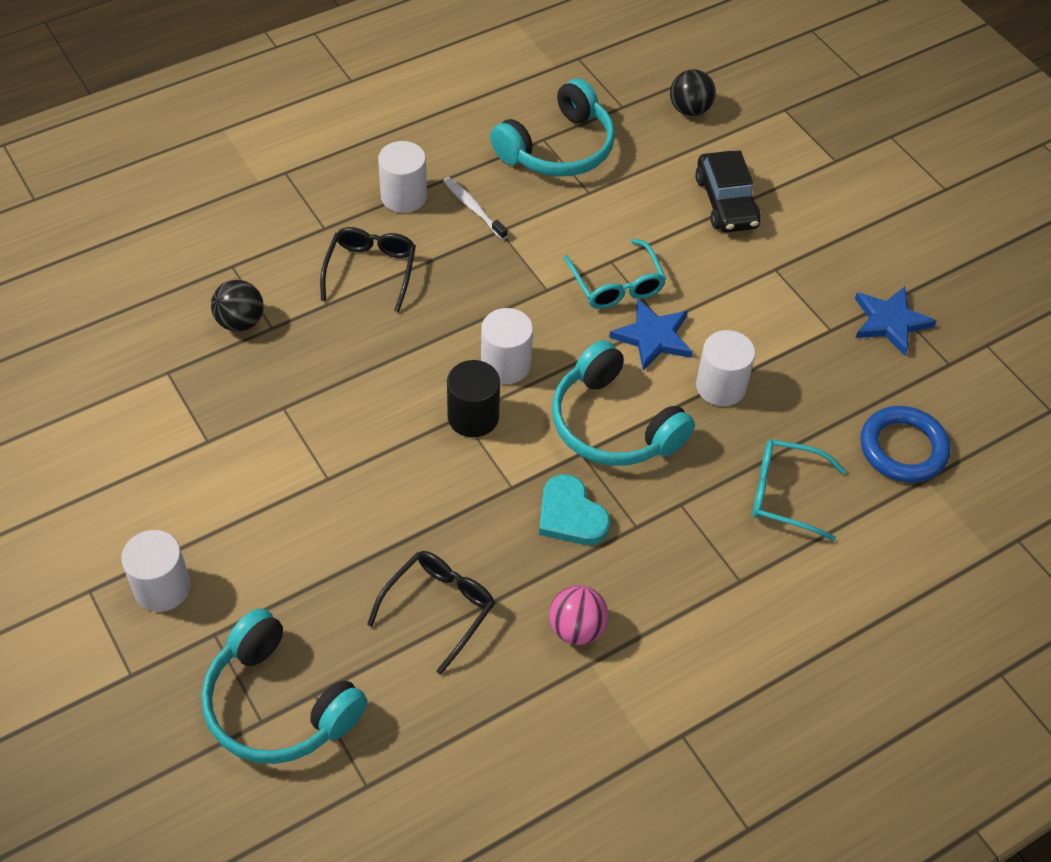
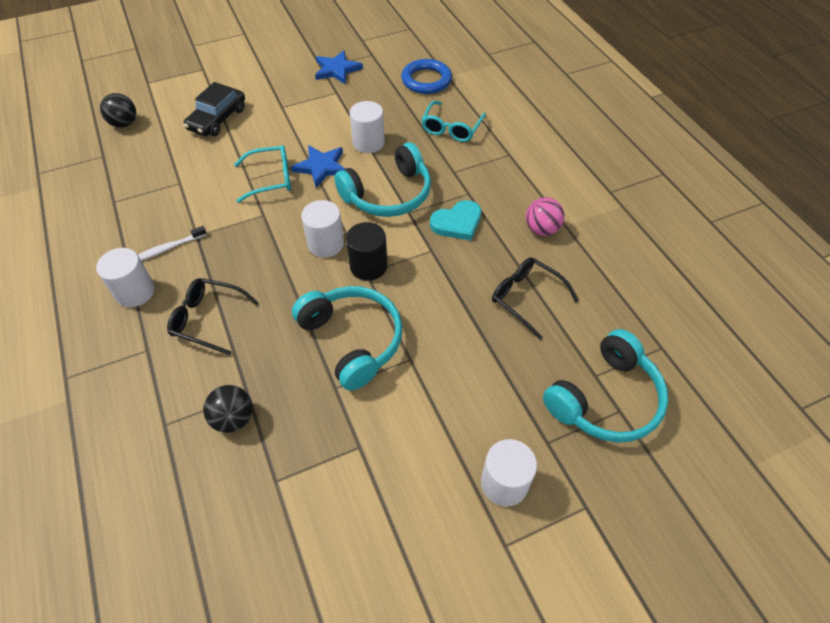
camera: 80 degrees left, 0 degrees up
(558, 148) = (127, 194): turquoise headphones -> turquoise headphones (352, 340)
(726, 202) = (217, 119): black car -> black car turned 120 degrees clockwise

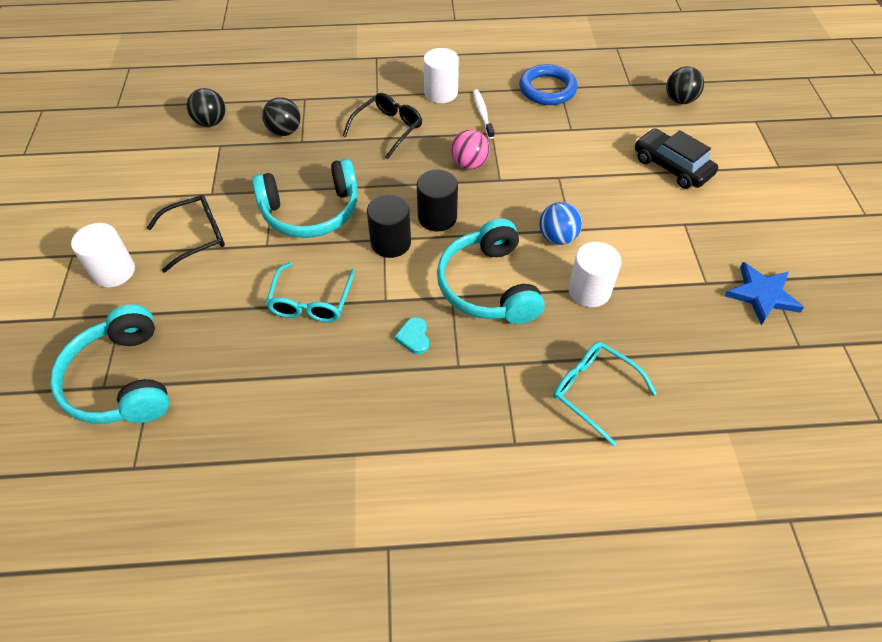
camera: 110 degrees right, 0 degrees up
(233, 516) = (211, 122): none -> black ball
(271, 179) = (552, 194): turquoise glasses -> turquoise glasses (311, 302)
(321, 167) = (557, 237): blue star -> blue ball
(325, 244) = (437, 217): white cylinder -> black cylinder
(426, 80) = (719, 397): blue ring -> blue ring (547, 89)
(457, 223) = (414, 337): turquoise heart -> turquoise heart, size x0.60
(526, 298) = (275, 362): black glasses -> black glasses (197, 236)
(541, 229) = (362, 422): pink ball -> pink ball (469, 164)

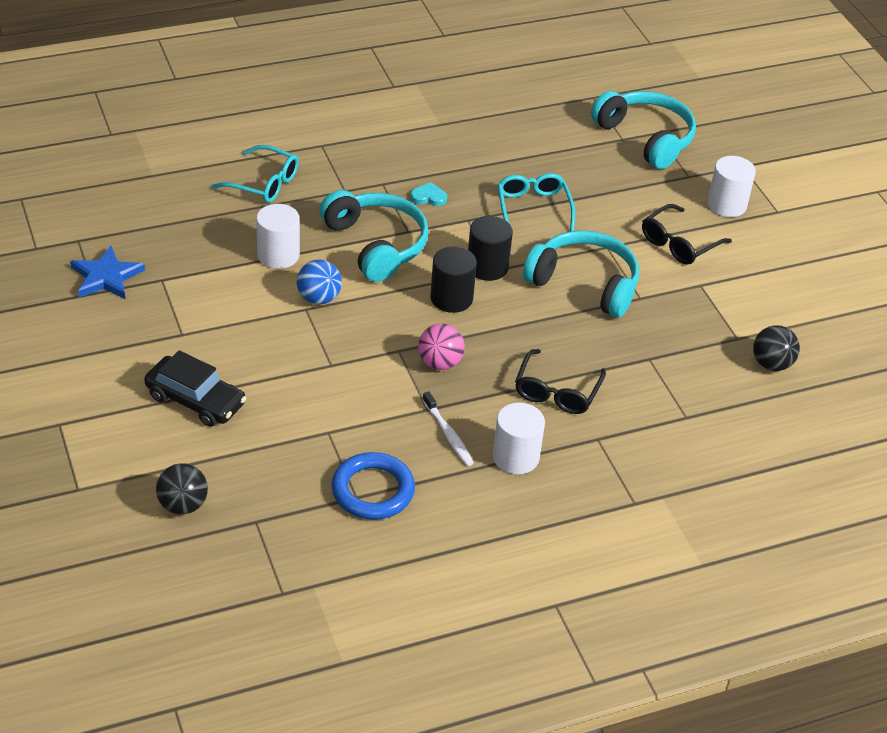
camera: 160 degrees right, 10 degrees down
(285, 131) = (677, 367): black ball -> none
(311, 211) = (584, 283): turquoise headphones -> turquoise headphones turned 60 degrees clockwise
(414, 337) = (428, 197): turquoise heart -> turquoise heart turned 60 degrees counterclockwise

